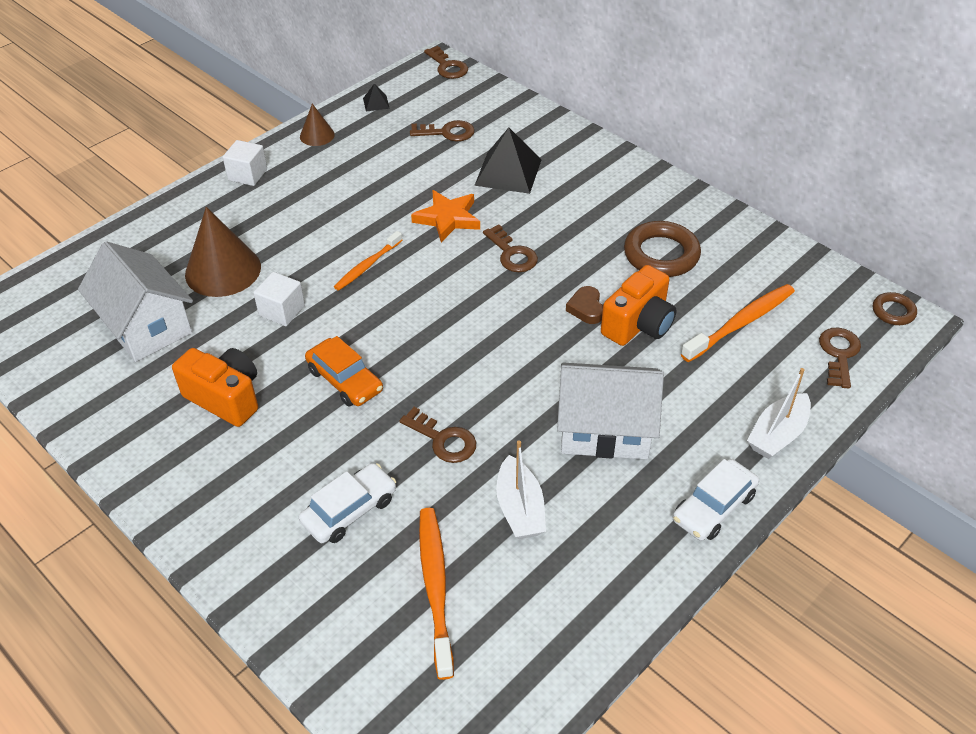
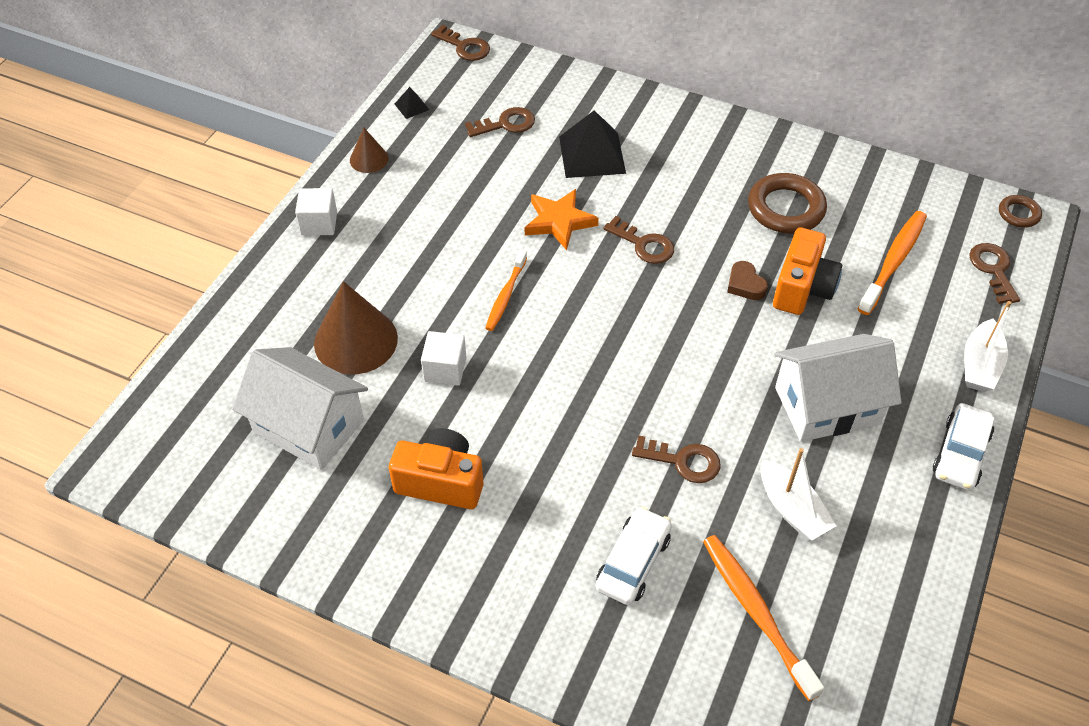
camera: 20 degrees left, 5 degrees up
(345, 380) = (552, 427): orange car -> none

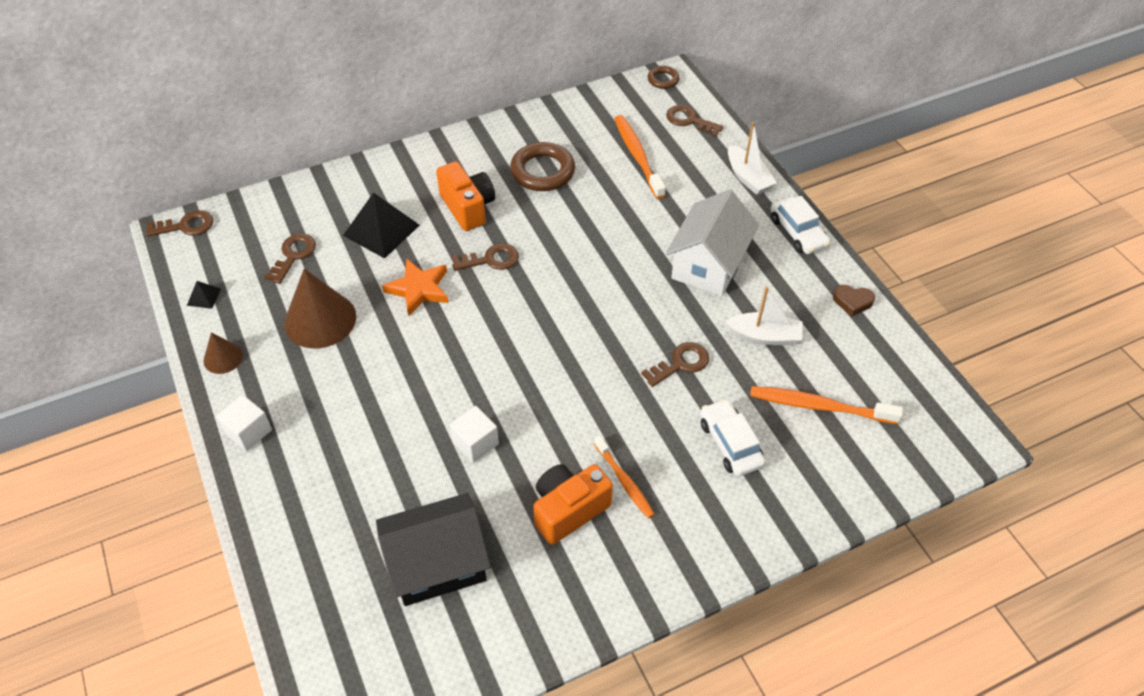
camera: 50 degrees left, 0 degrees up
(308, 426) = (437, 564): white house -> black house
(356, 340) = (390, 481): brown cone -> brown cone (320, 320)
(505, 295) = (449, 364): orange toothbrush -> orange toothbrush (624, 481)
(745, 284) = (579, 234): brown heart -> brown heart (852, 302)
(802, 288) = (612, 210): orange camera -> orange camera (468, 207)

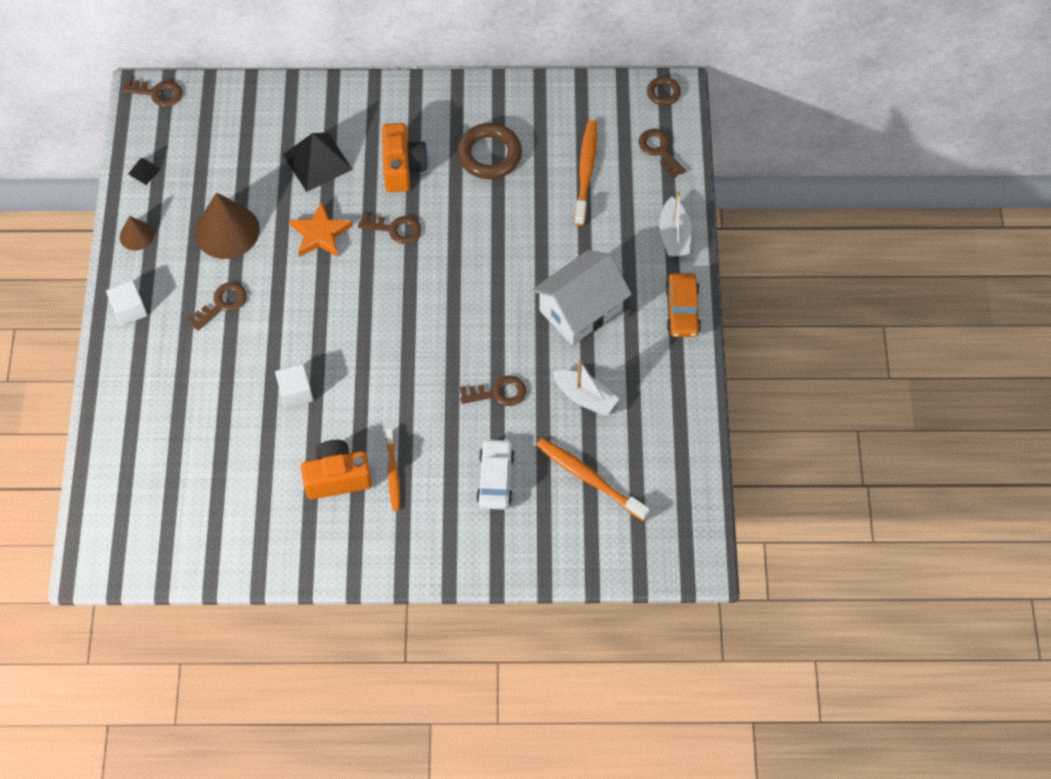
camera: 25 degrees right, 10 degrees up
(293, 255) = (232, 158): brown key -> brown key (222, 304)
(437, 564) = (219, 477): black house -> none
(798, 232) = (682, 310): white car -> orange car
(852, 302) = (684, 398): brown heart -> none

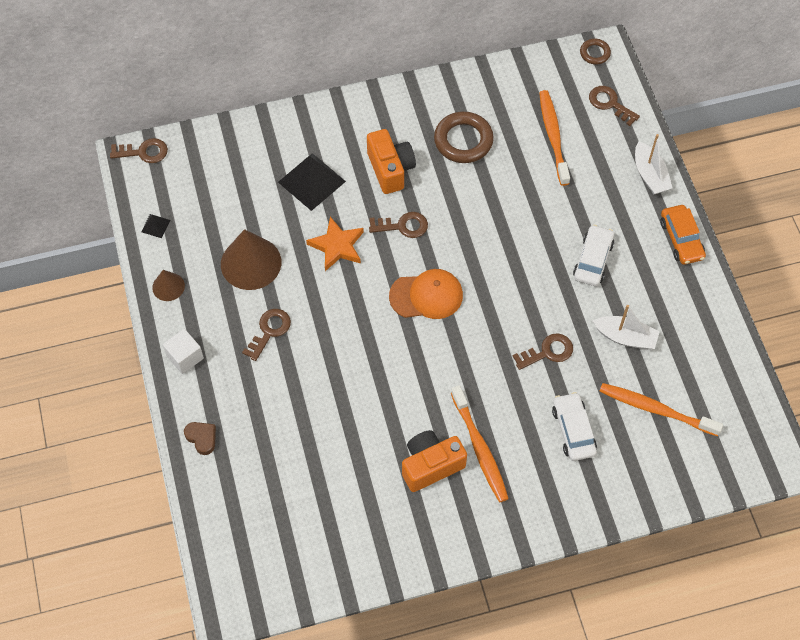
camera: 15 degrees left, 0 degrees up
(119, 394) = (202, 438): none -> brown heart
(295, 392) = (365, 396): white cube -> none
(393, 473) = (480, 449): orange toothbrush -> orange toothbrush, size x1.55
(394, 306) = (426, 296): none -> orange cap
(580, 310) = (593, 260): white house -> white car

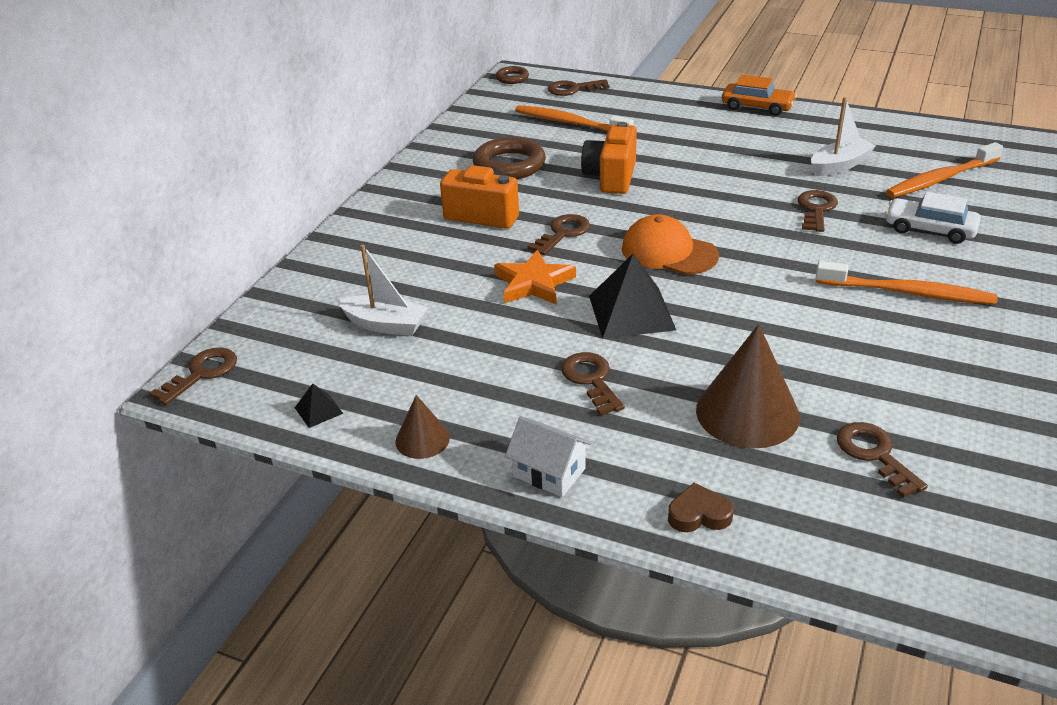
camera: 50 degrees left, 25 degrees down
(185, 357) = (549, 472): white cube -> white house
(251, 263) = (476, 354): brown cone -> brown cone (747, 413)
(303, 495) = (874, 454): none -> brown key
(311, 181) = (428, 267): black pyramid -> black pyramid (631, 312)
(426, 296) = (668, 252): orange cap -> orange cap turned 90 degrees counterclockwise
(431, 465) = (905, 334): orange camera -> orange camera (611, 177)
(593, 260) = (732, 151): white car -> none
(650, 175) = (672, 97): white boat -> white boat (385, 324)

